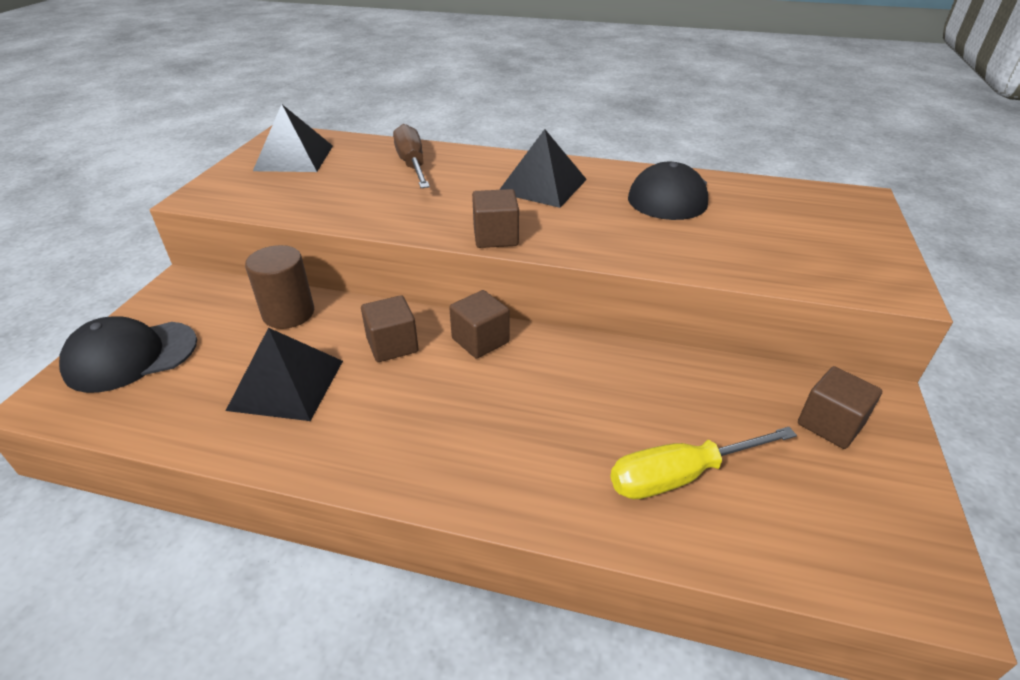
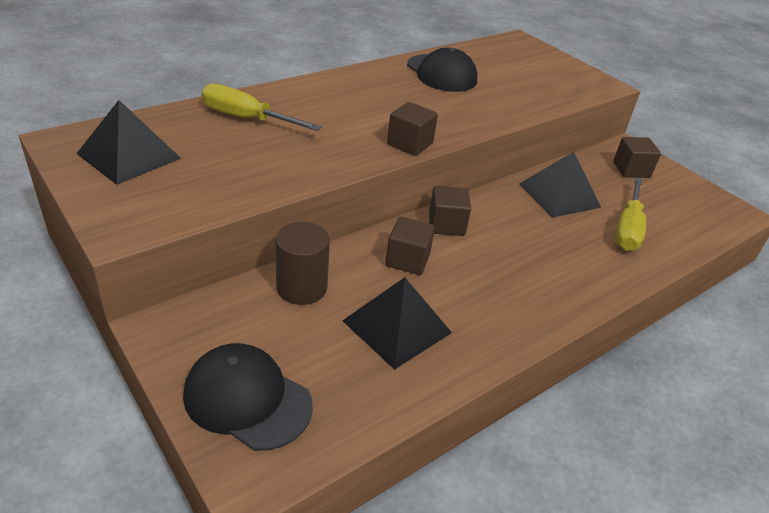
camera: 55 degrees left, 0 degrees up
(131, 356) = (247, 399): black cap -> black cap turned 105 degrees clockwise
(412, 164) = (246, 118): brown screwdriver -> yellow screwdriver
(542, 185) = (366, 97): black pyramid -> black pyramid (559, 195)

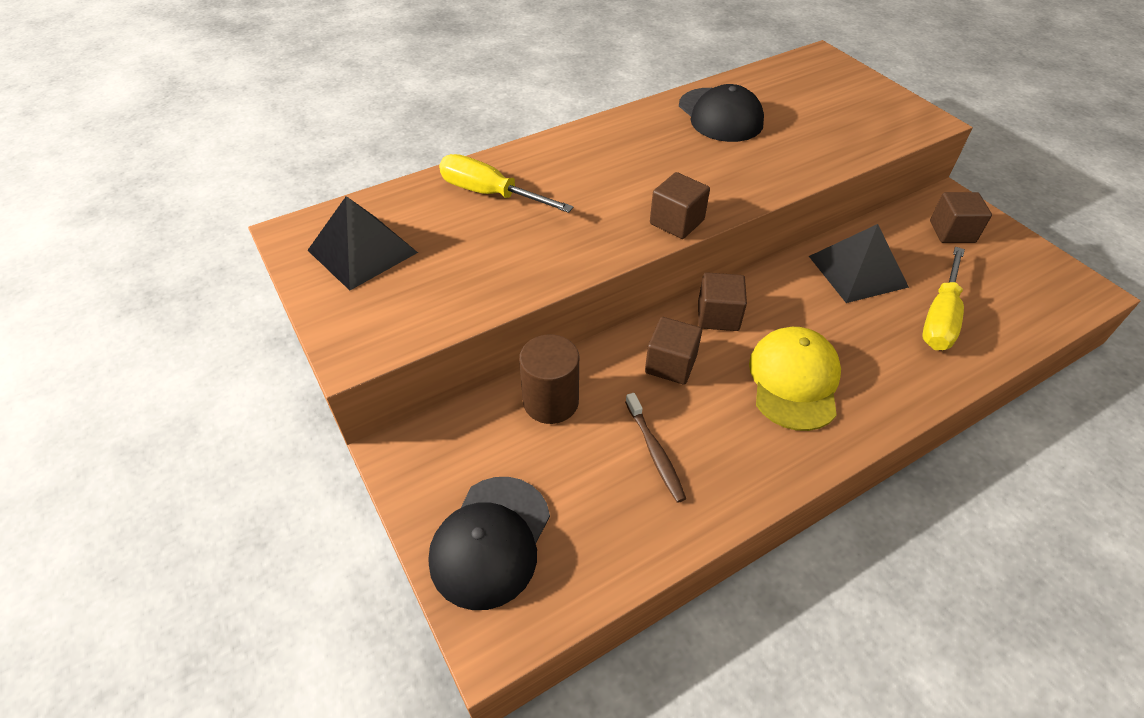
camera: 10 degrees right, 10 degrees up
(247, 399) = (490, 541): black cap -> black cap turned 105 degrees counterclockwise
(397, 326) = (655, 452): black pyramid -> brown toothbrush
(513, 273) = (794, 380): none -> yellow cap

